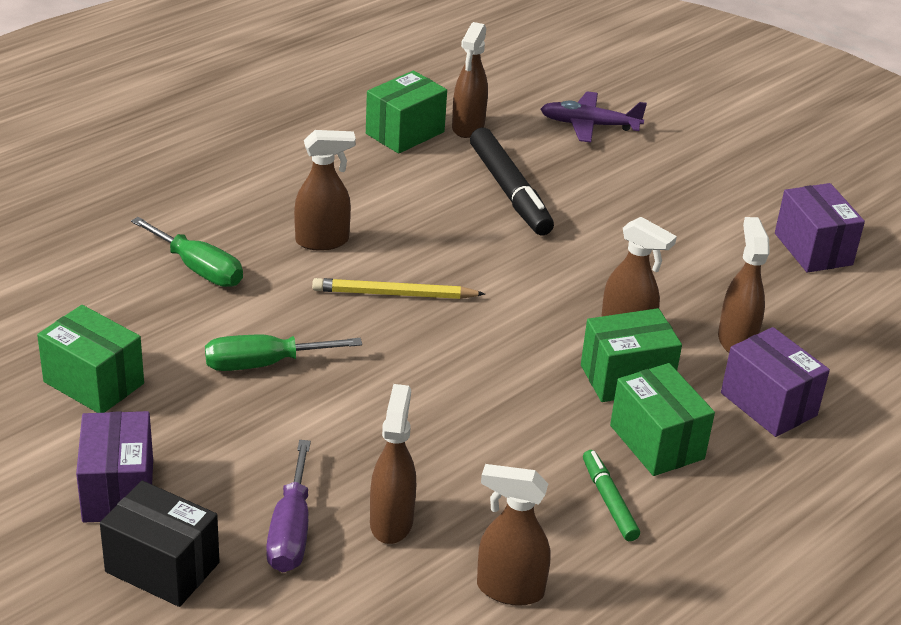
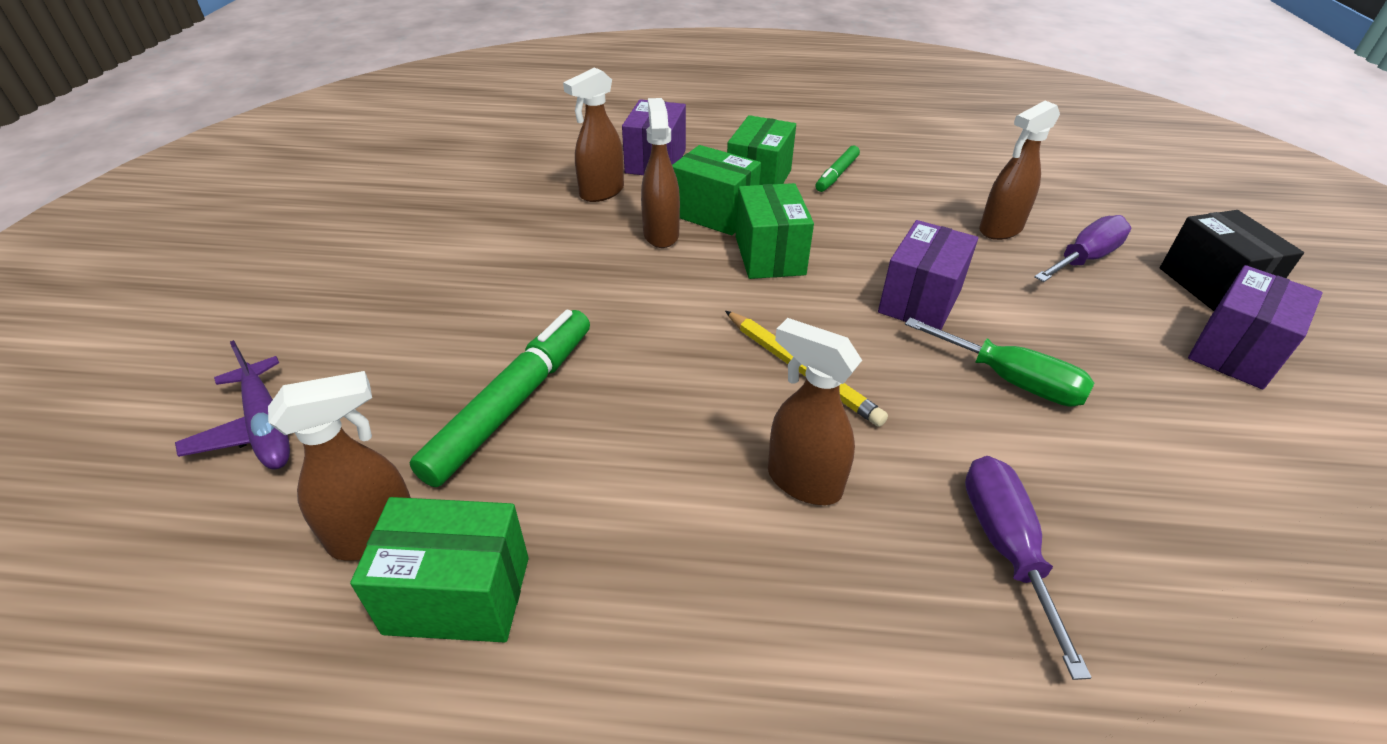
camera: 130 degrees left, 5 degrees up
(93, 383) = (1232, 467): green box -> green box (769, 255)
(199, 269) = (1005, 546): green screwdriver -> purple screwdriver
(509, 589) = (956, 174): brown spray bottle -> none
(510, 191) = (513, 403): black marker -> green marker
(813, 249) = (419, 205): purple box -> purple box (920, 301)

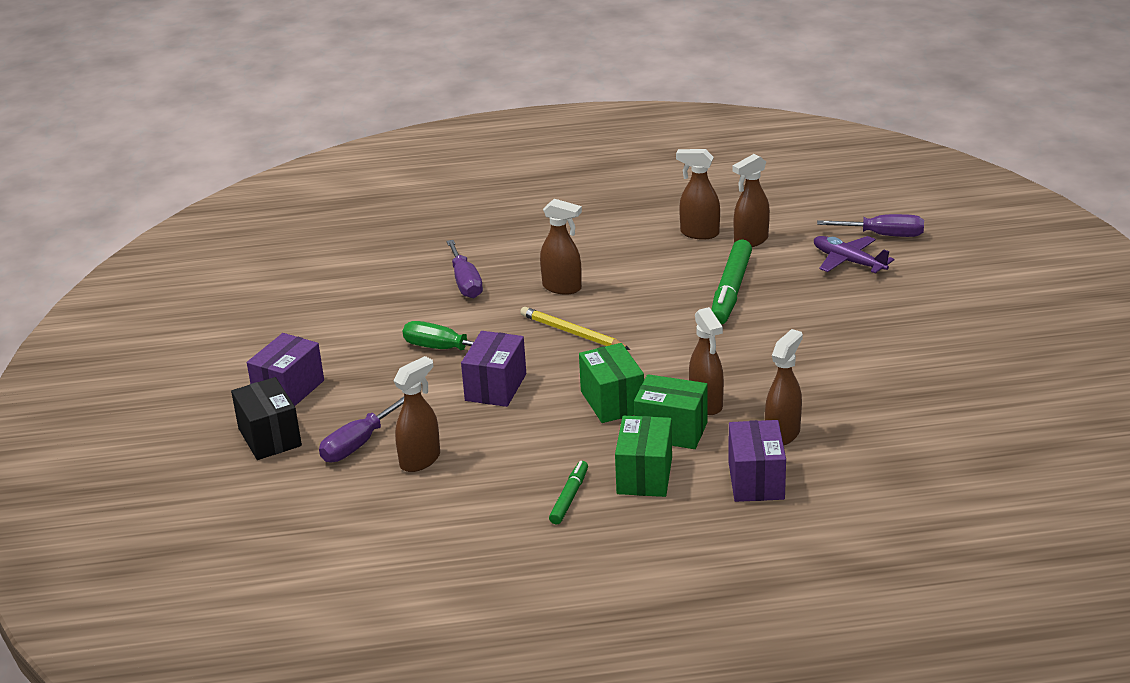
camera: 170 degrees right, 10 degrees down
(129, 484) = (883, 235): none -> purple screwdriver
(458, 595) = (699, 233): green box -> brown spray bottle

